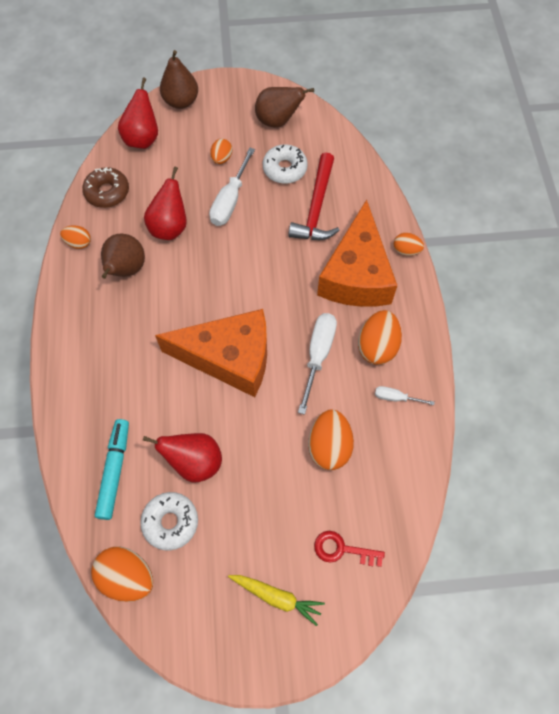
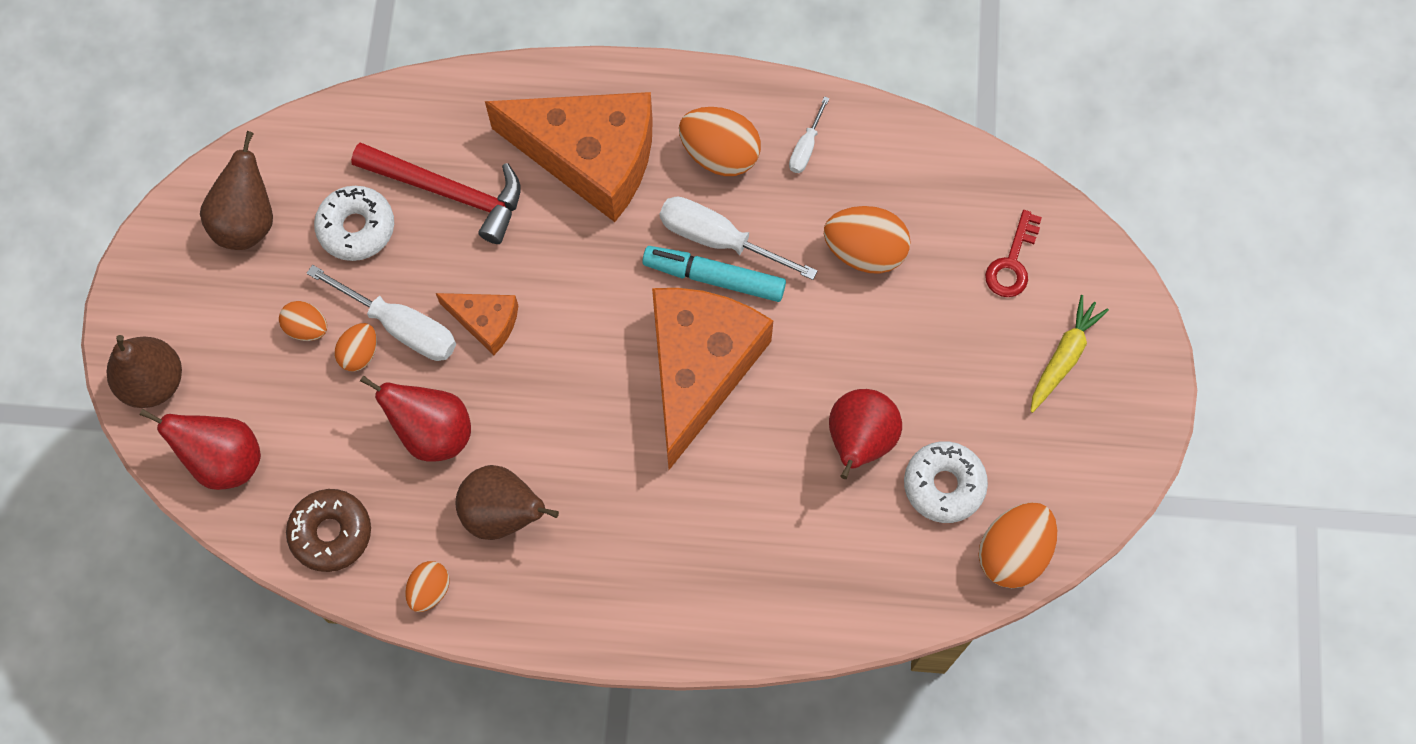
camera: 80 degrees left, 5 degrees up
(114, 470) = (854, 559): turquoise marker -> turquoise marker (714, 278)
(240, 240) = (486, 322): none -> orange cheese
(406, 250) = (562, 77): orange egg -> orange egg (360, 353)

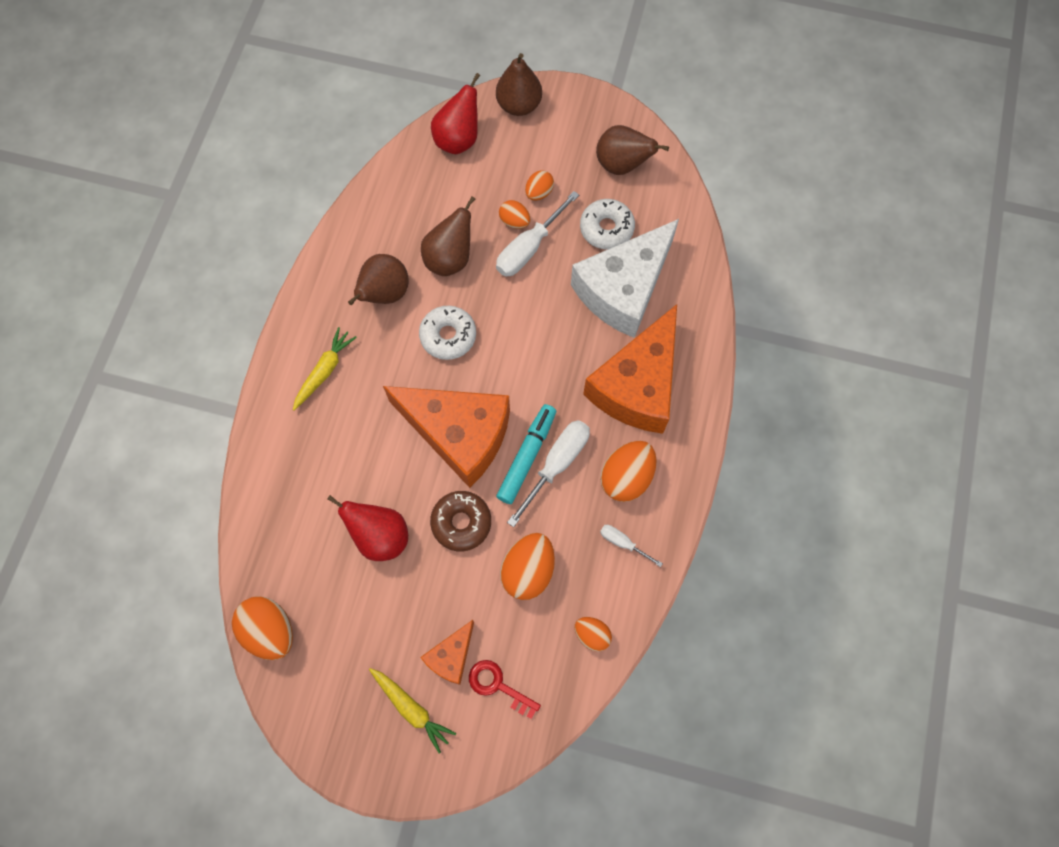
camera: 100 degrees right, 0 degrees up
(331, 533) = (396, 193): brown donut -> brown donut (461, 523)
(429, 590) = (344, 245): orange egg -> orange egg (592, 635)
(433, 432) = (450, 259): red pear -> brown pear
(450, 193) = (624, 289): red hammer -> white cheese
(486, 322) = (522, 300): orange cheese -> orange cheese (451, 656)
(638, 570) = (324, 371): none -> yellow carrot
(944, 485) = (332, 591): white donut -> white donut (448, 336)

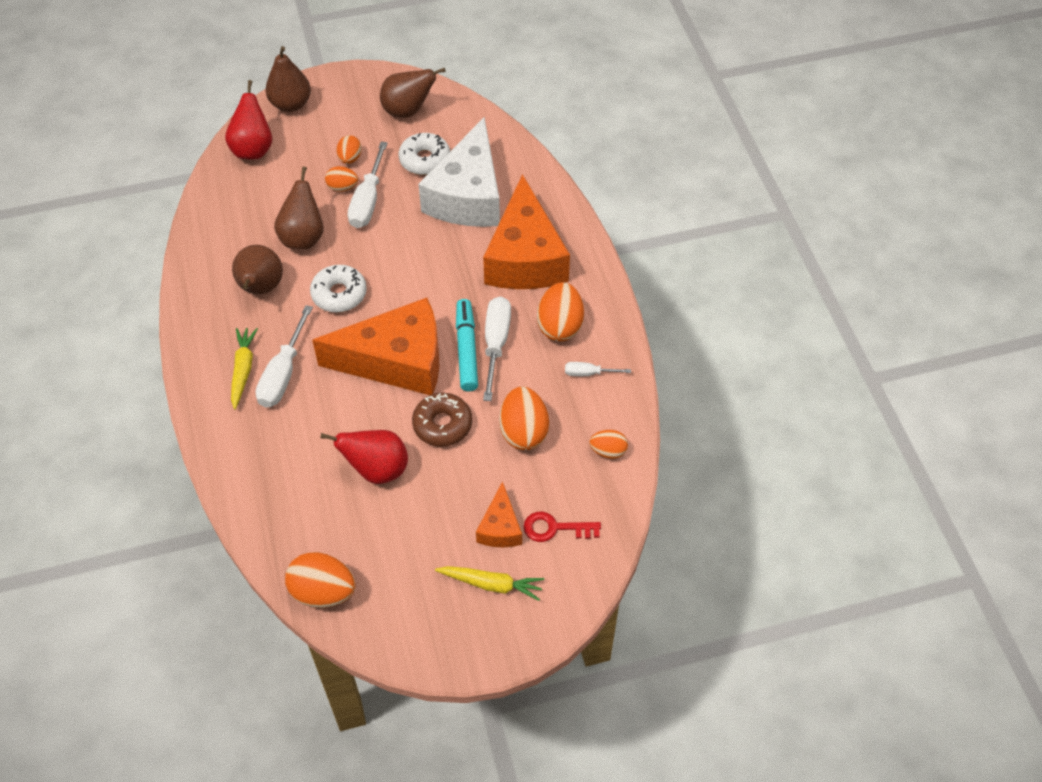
camera: 30 degrees left, 15 degrees down
(354, 394) = (283, 374): none -> white screwdriver

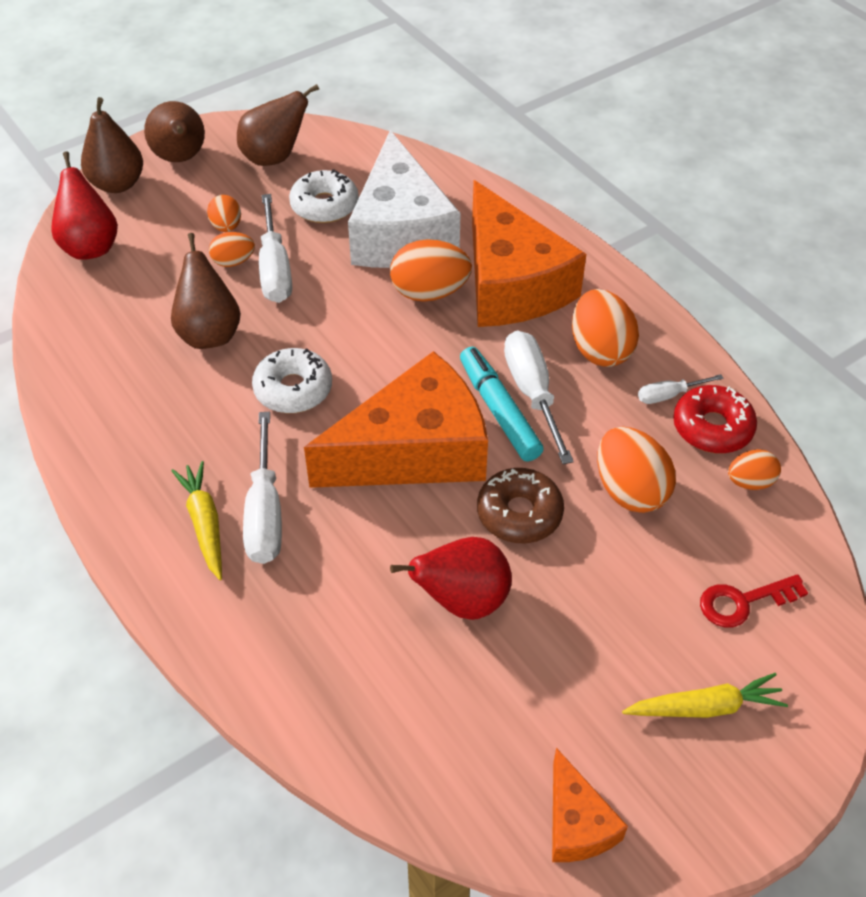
camera: 20 degrees left, 5 degrees down
(260, 288) = (180, 411): brown pear -> brown pear (181, 158)
(323, 592) = (475, 802): orange egg -> orange egg (429, 292)
(500, 527) = (671, 624): orange cheese -> orange cheese (576, 823)
(605, 405) = (712, 428): none -> red donut

